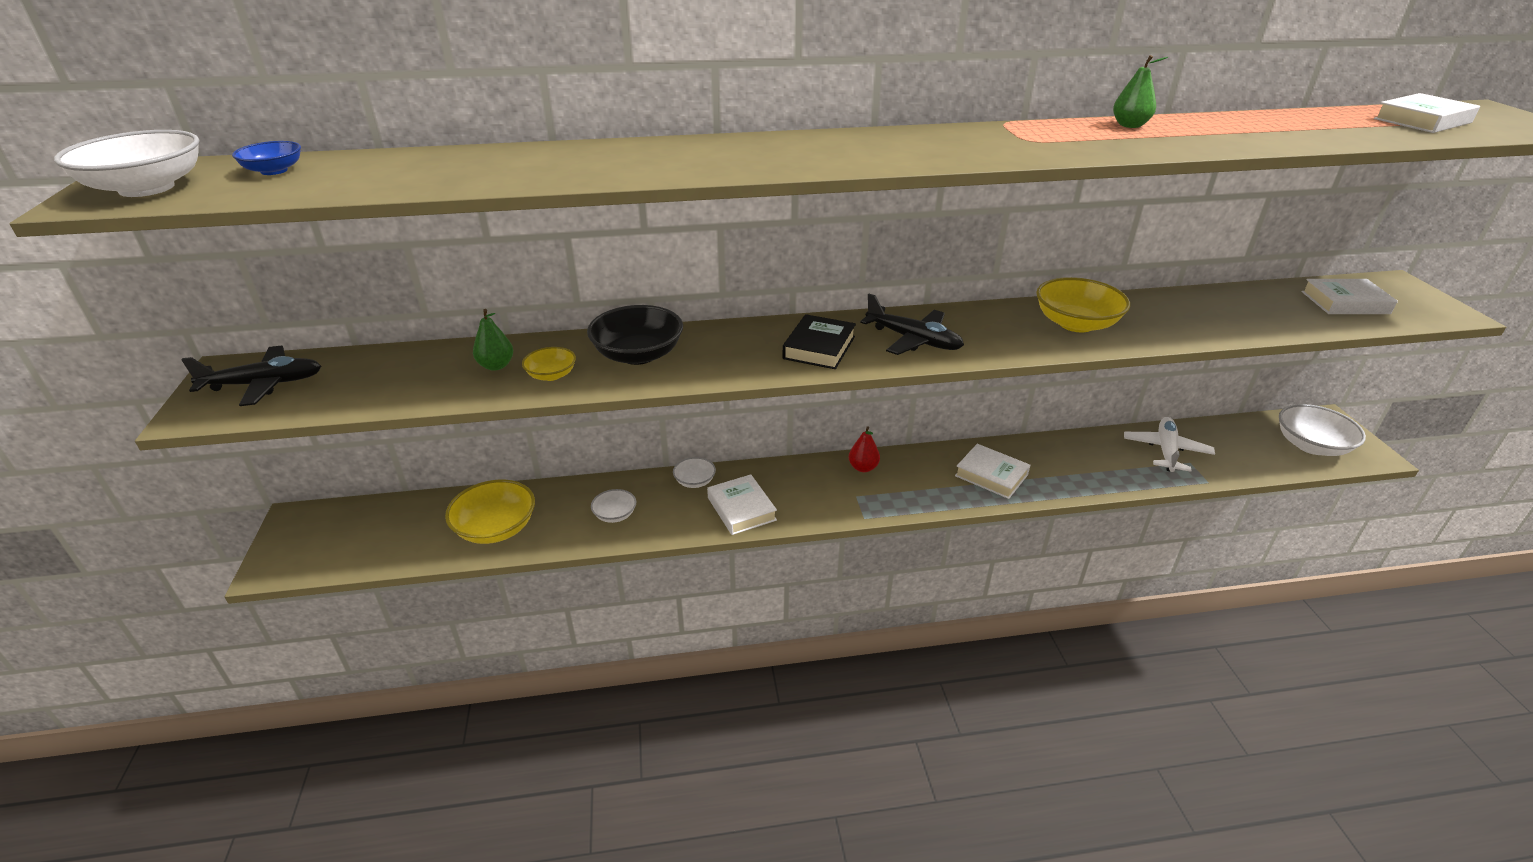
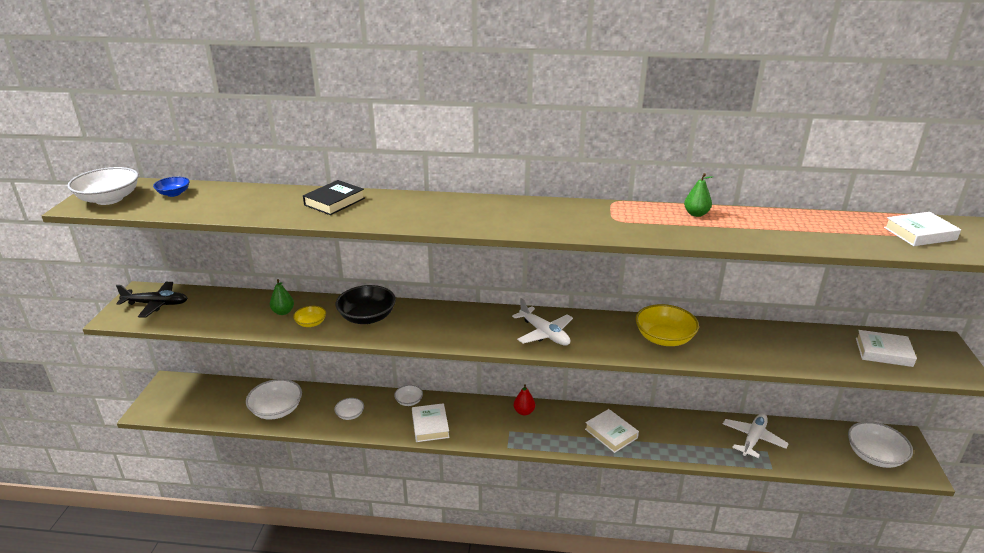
camera: 15 degrees right, 5 degrees down
(496, 528) = (276, 410): yellow bowl -> white bowl
(819, 347) = (480, 329): black book -> black book (334, 202)
(913, 340) = (544, 333): black plane -> white plane

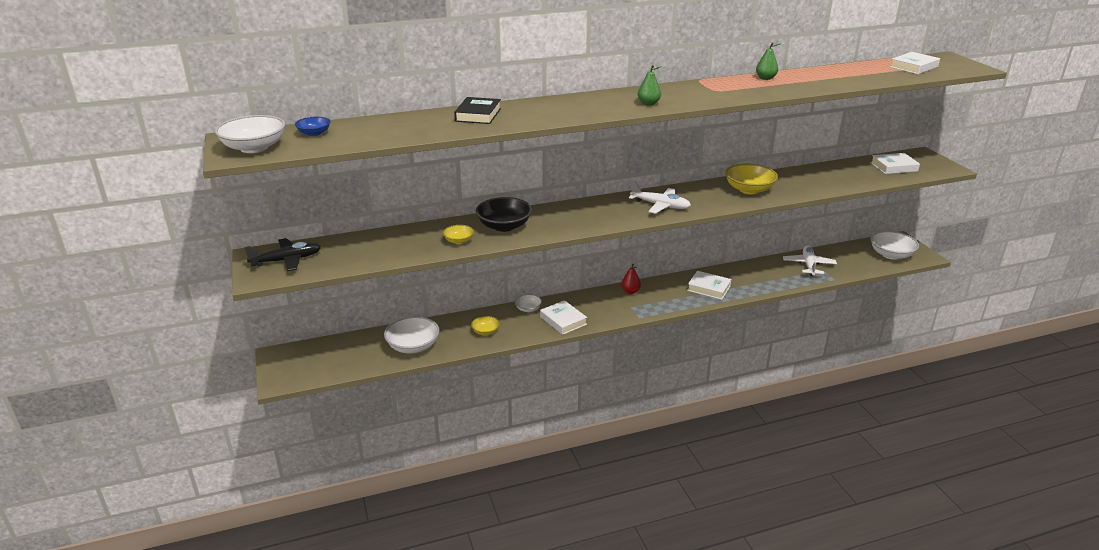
camera: 25 degrees left, 0 degrees up
(283, 312) = (422, 239): green pear -> green pear (648, 104)
(350, 414) = (485, 331): white bowl -> yellow bowl

